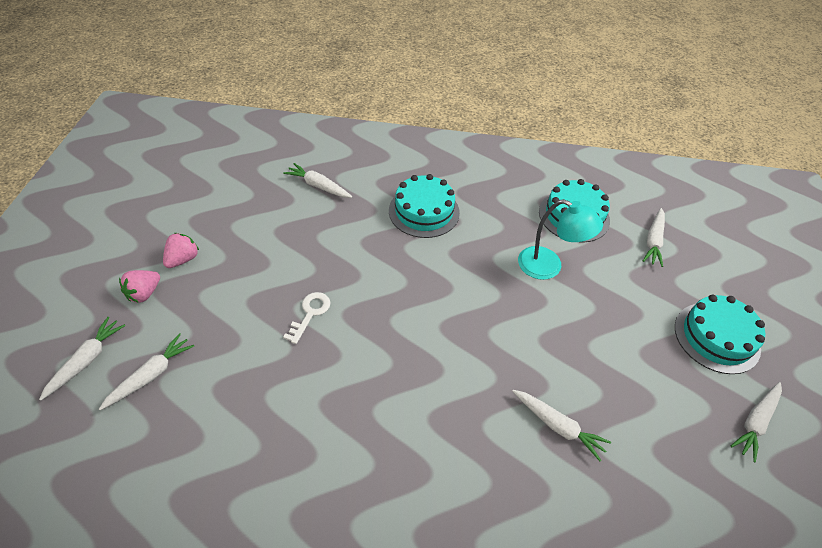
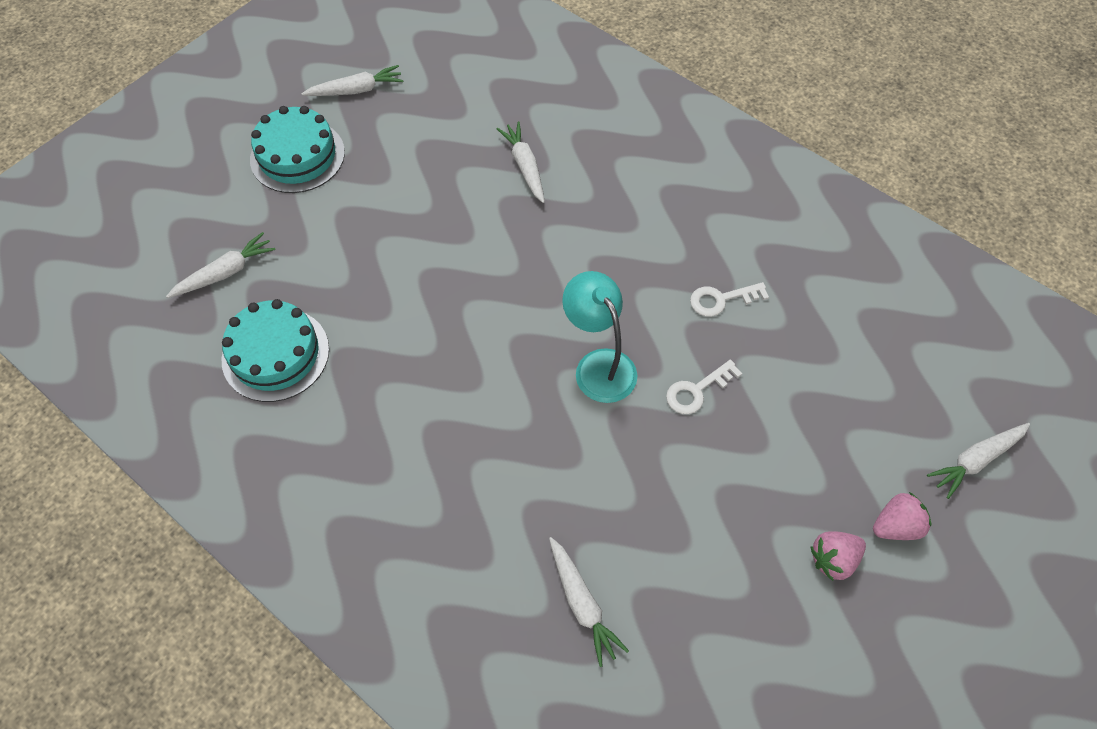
camera: 145 degrees left, 10 degrees up
(151, 375) = (902, 404): white carrot -> none
(324, 389) = (721, 300): none -> white key
(424, 211) = (461, 467): turquoise cake -> none
(548, 267) = (380, 306): turquoise lamp -> turquoise lamp (599, 365)

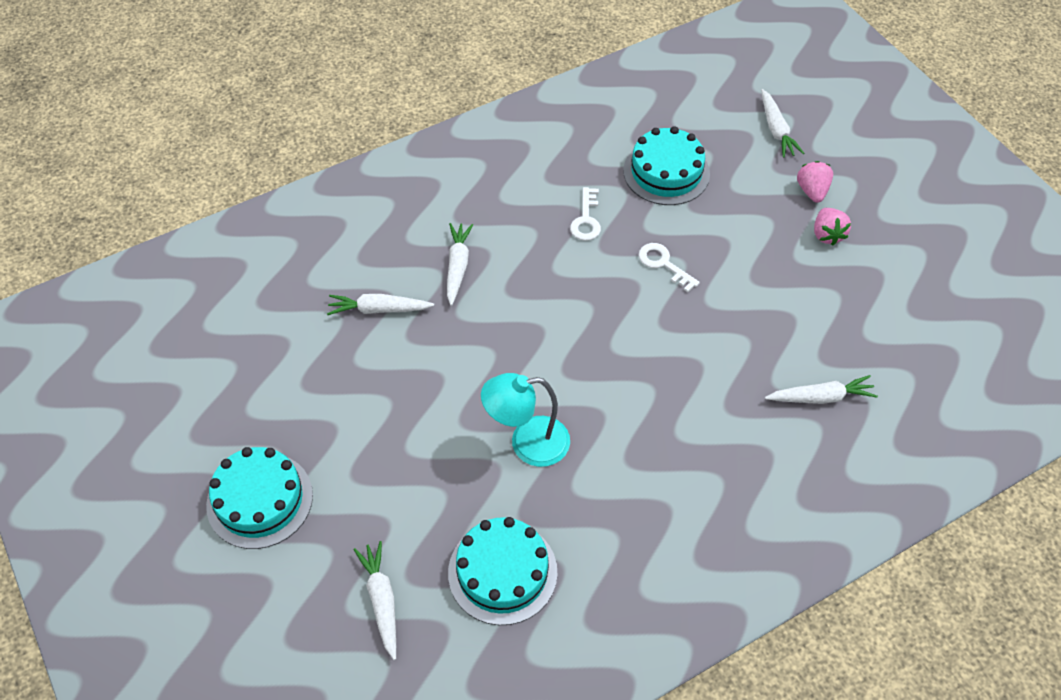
camera: 70 degrees left, 5 degrees down
(356, 90) = (198, 424): white carrot -> white carrot (457, 266)
(599, 365) = (615, 320): turquoise lamp -> turquoise lamp (527, 443)
(697, 390) = (663, 264): white key -> white key turned 150 degrees clockwise
(833, 358) = (666, 172): none -> turquoise cake

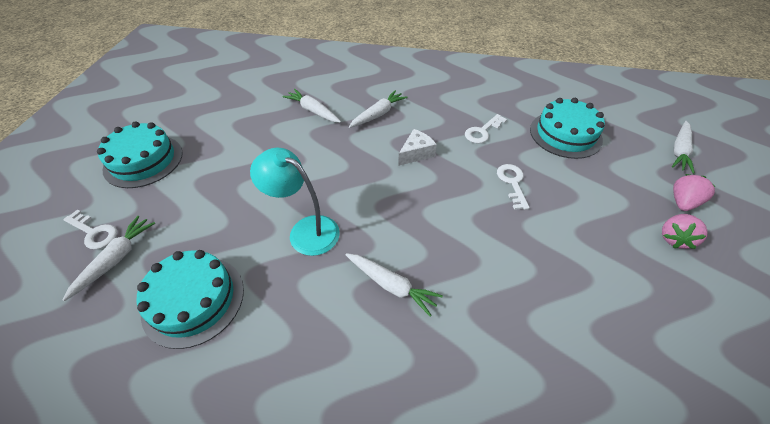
camera: 40 degrees right, 5 degrees down
(321, 599) = (94, 232): none -> white key
(546, 290) = (416, 153): none -> white cheese
(821, 397) = (565, 361): white carrot -> white carrot (391, 285)

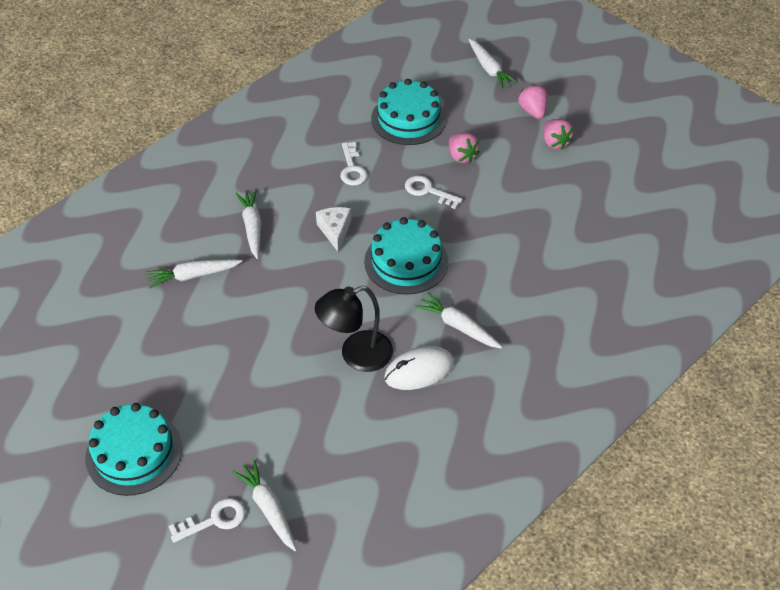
camera: 55 degrees left, 0 degrees up
(193, 300) = (366, 461): turquoise cake -> turquoise cake (406, 261)
(305, 230) = (356, 355): turquoise lamp -> black lamp
(319, 283) = (419, 370): none -> white mouse
(391, 285) = (458, 326): white carrot -> white carrot turned 120 degrees counterclockwise
(572, 183) = (461, 156): none -> pink strawberry

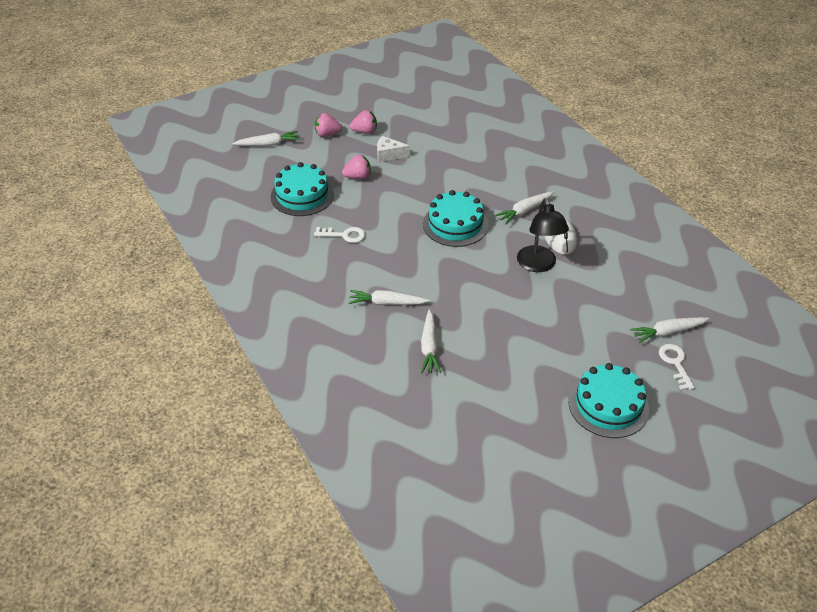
camera: 75 degrees left, 5 degrees down
(335, 231) = (410, 256): white cheese -> white cheese (389, 155)
(428, 191) = (387, 200): white key -> none

